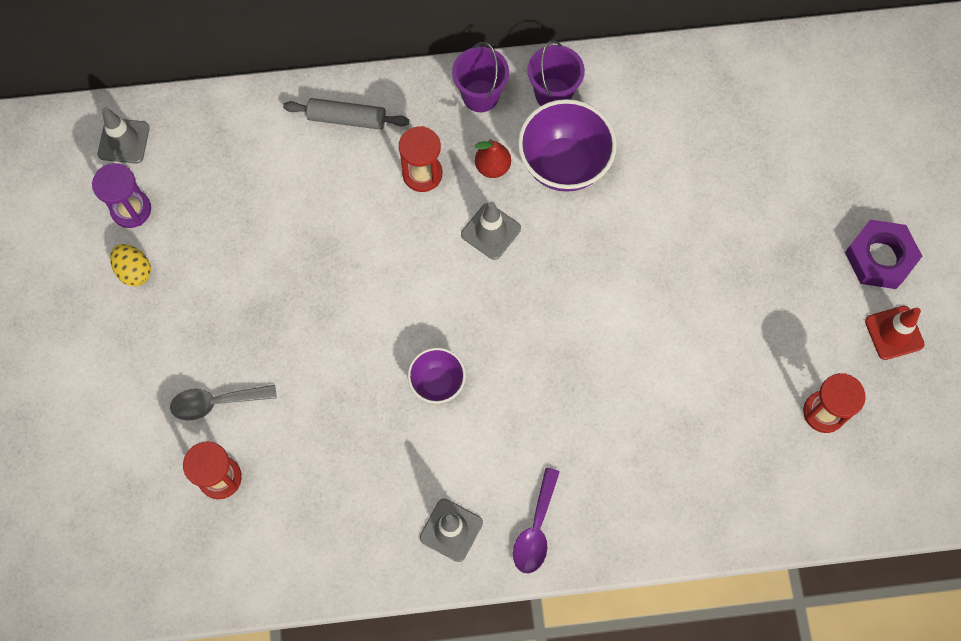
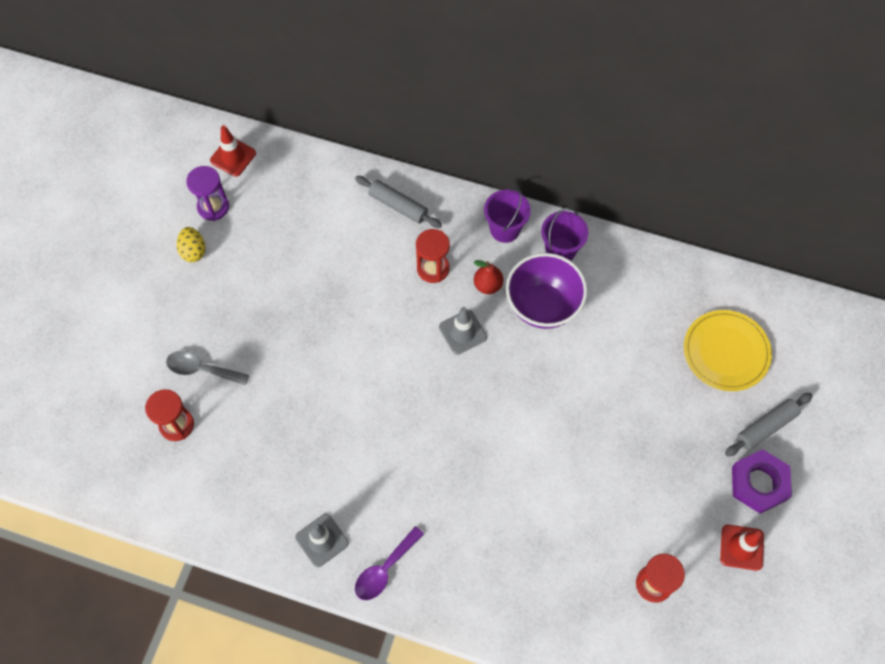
camera: 25 degrees right, 5 degrees down
(124, 141) = (233, 157): grey traffic cone -> red traffic cone
(437, 382) = (367, 426): purple bowl -> none
(781, 131) = (726, 352): none -> yellow plate
(859, 194) = (766, 427): none -> grey rolling pin

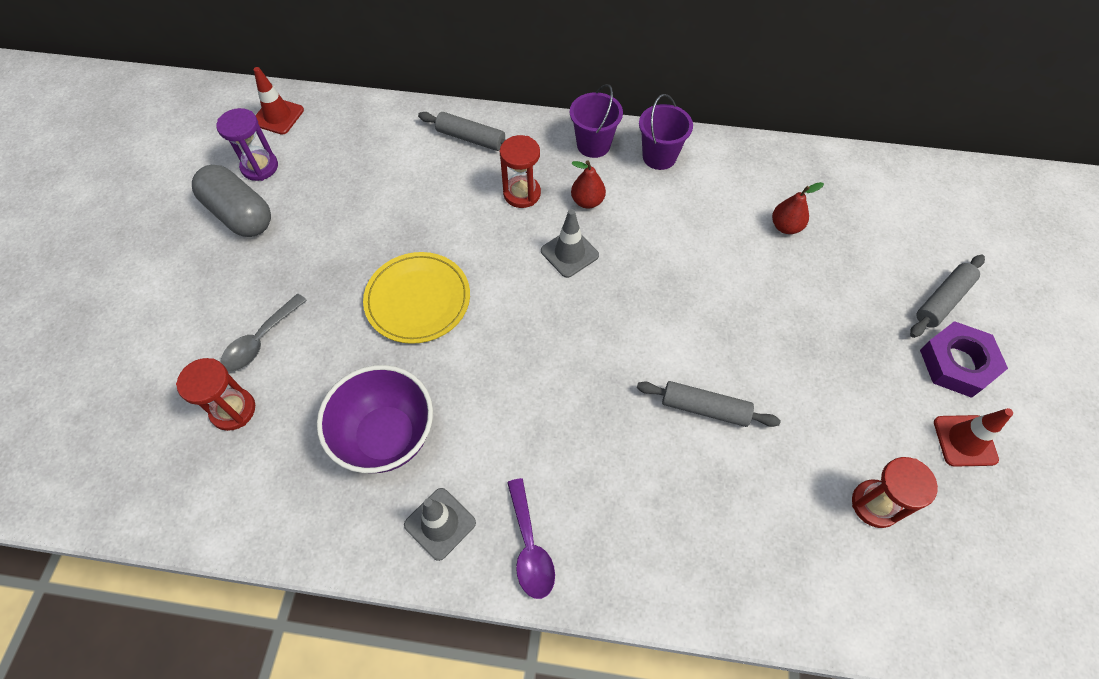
camera: 10 degrees left, 5 degrees down
(193, 251) = (240, 214): yellow egg -> grey capsule
(202, 369) = (261, 340): grey spoon -> grey spoon turned 60 degrees counterclockwise
(385, 569) = (529, 547): purple spoon -> purple spoon turned 45 degrees counterclockwise
(542, 485) = (705, 408): none -> grey rolling pin
(543, 305) = (654, 213): purple bowl -> purple bowl (386, 436)
(653, 337) = (786, 226): none -> red pear
(726, 352) = (870, 230): yellow plate -> yellow plate (418, 300)

